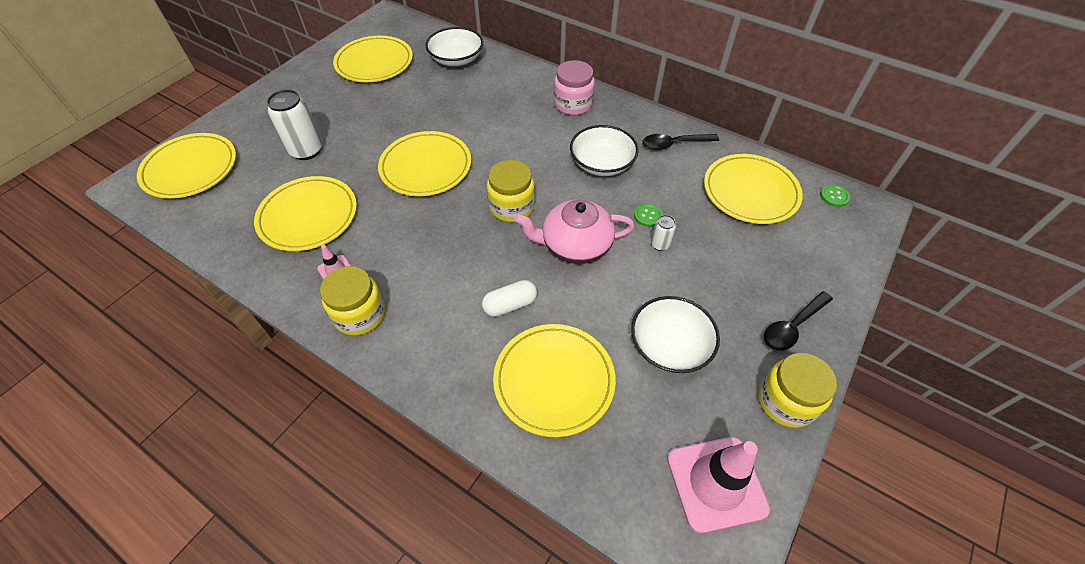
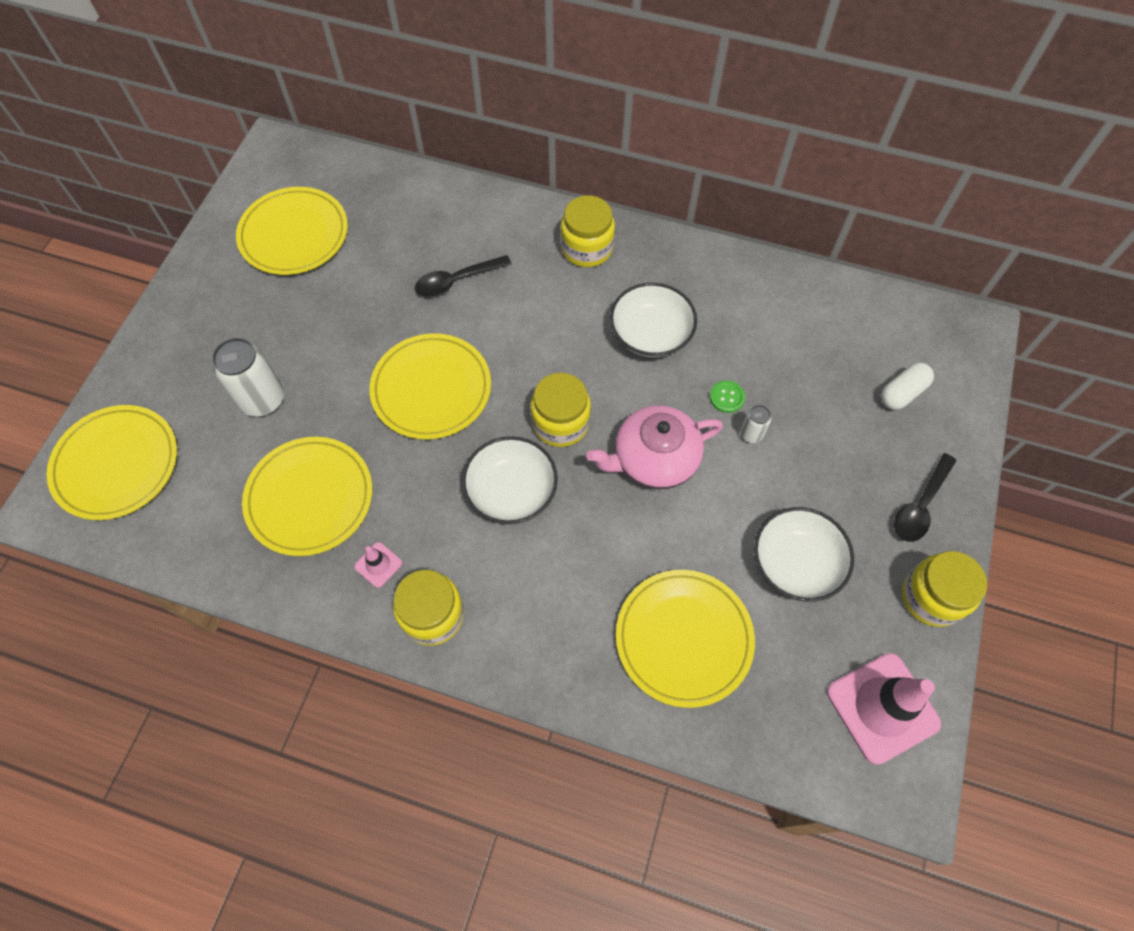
camera: 15 degrees left, 10 degrees up
(456, 59) = (406, 205): white bowl -> white bowl (511, 490)
(510, 305) = (604, 557): white capsule -> white capsule (902, 393)
(573, 104) = (587, 248): pink jar -> yellow jar
(674, 144) = (730, 284): black spoon -> black spoon (456, 281)
(750, 192) = (837, 335): yellow plate -> none
(834, 196) = (932, 319): green button -> none

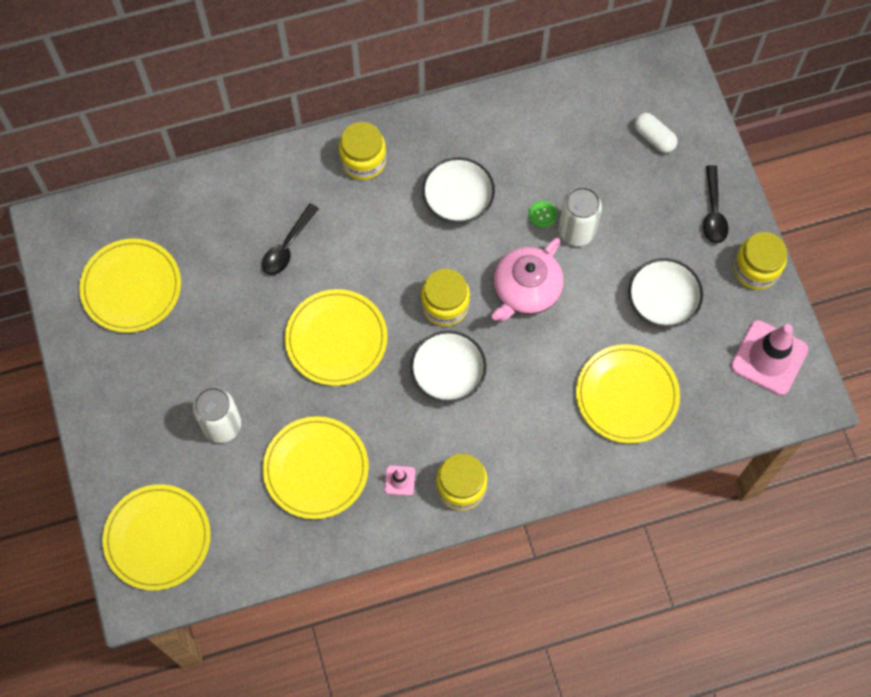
camera: 35 degrees left, 5 degrees up
(751, 434) = (576, 231): white can -> white can, size x1.98
(902, 393) = (654, 138): white capsule -> white capsule turned 60 degrees counterclockwise

